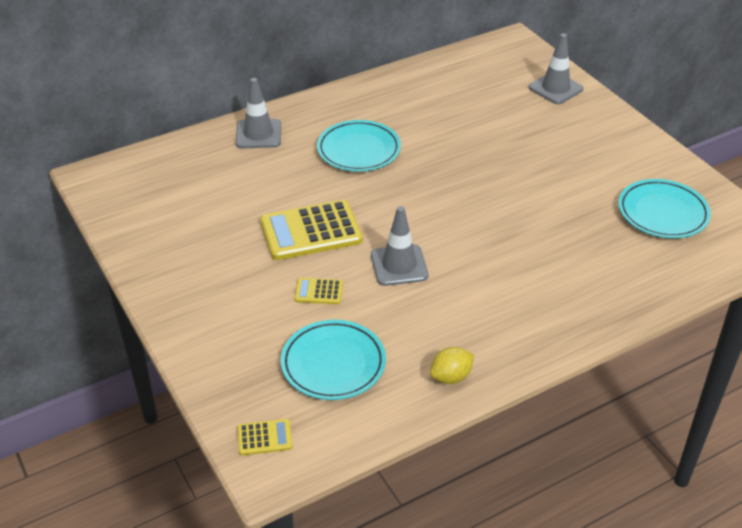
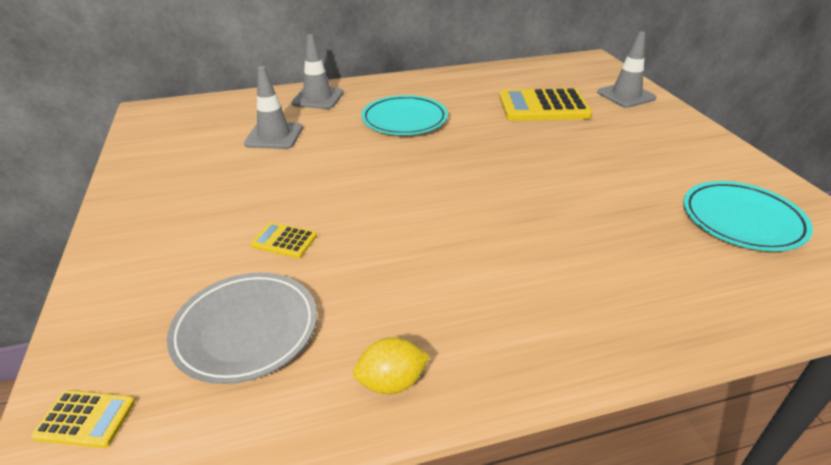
camera: 15 degrees right, 5 degrees down
(311, 231) = (314, 180): yellow calculator -> yellow calculator (543, 106)
(333, 364) = (246, 330): turquoise plate -> grey plate
(399, 265) = (391, 228): grey traffic cone -> grey traffic cone (274, 136)

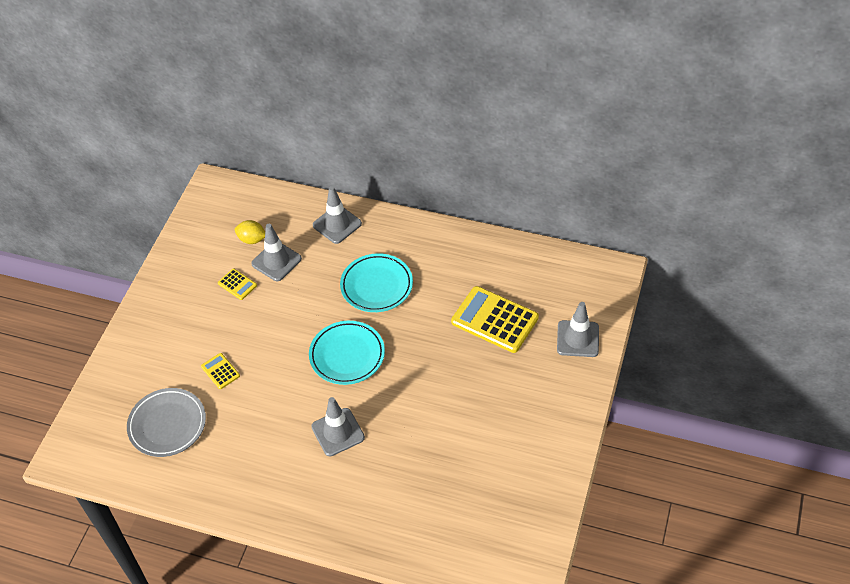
camera: 35 degrees right, 15 degrees up
(85, 419) = (84, 437): yellow calculator -> yellow calculator (237, 284)
(392, 382) = (209, 489): yellow lemon -> yellow lemon (252, 239)
(502, 236) = (338, 432): none -> grey traffic cone
(742, 220) = (491, 500): turquoise plate -> turquoise plate (347, 355)

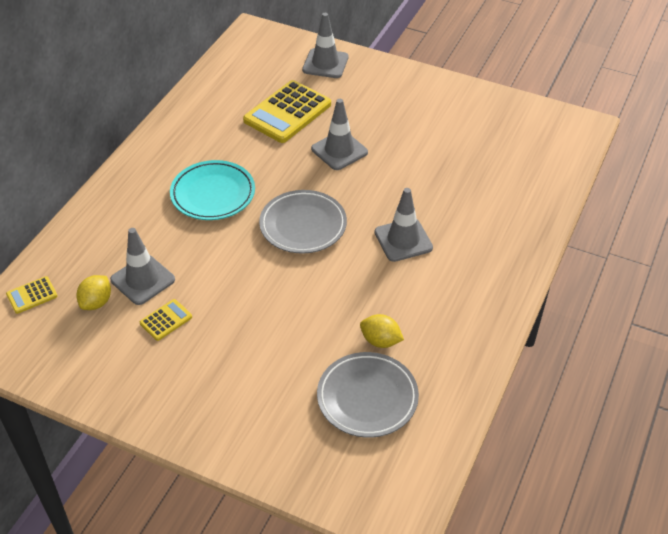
camera: 85 degrees left, 5 degrees down
(220, 371) = (298, 341): yellow calculator -> yellow calculator (32, 295)
(223, 427) = (380, 341): none -> yellow lemon
(337, 224) = (107, 220): grey traffic cone -> grey traffic cone (339, 150)
(347, 355) = (303, 225): turquoise plate -> grey plate

